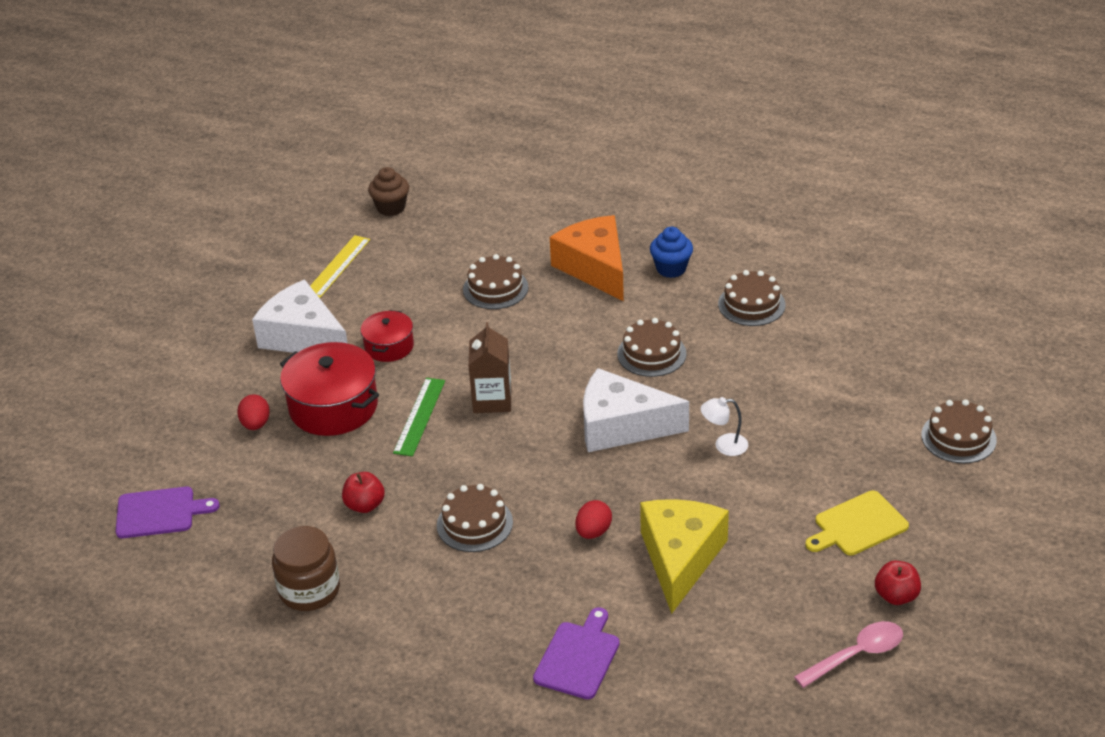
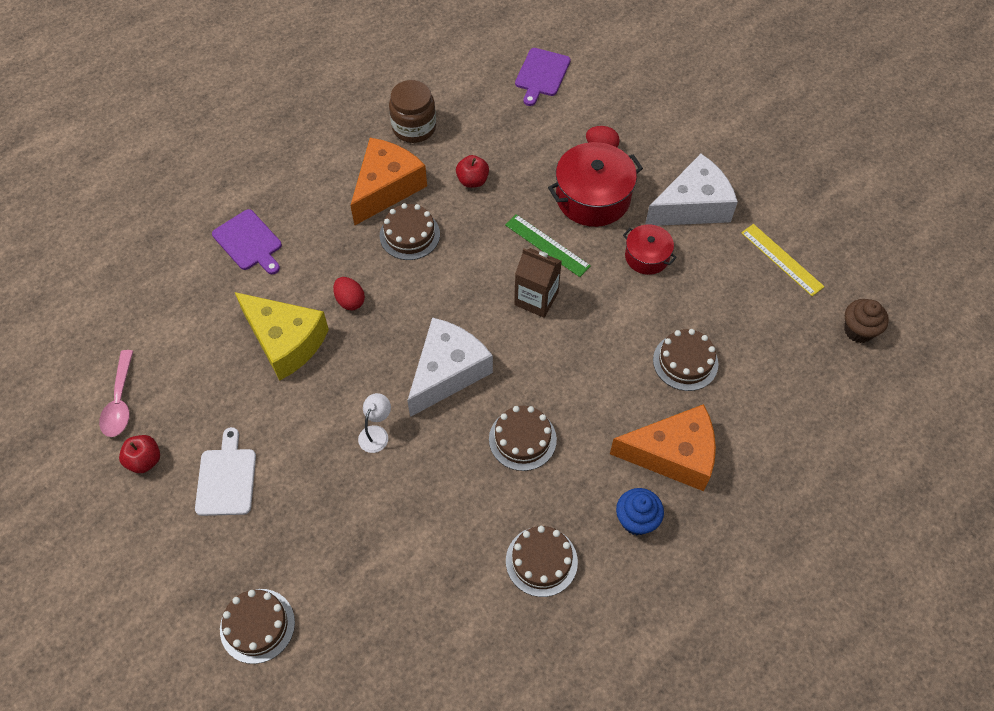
camera: 115 degrees right, 20 degrees up
(419, 572) = (387, 188): none -> orange cheese
(857, 525) = (226, 478): yellow cutting board -> white cutting board

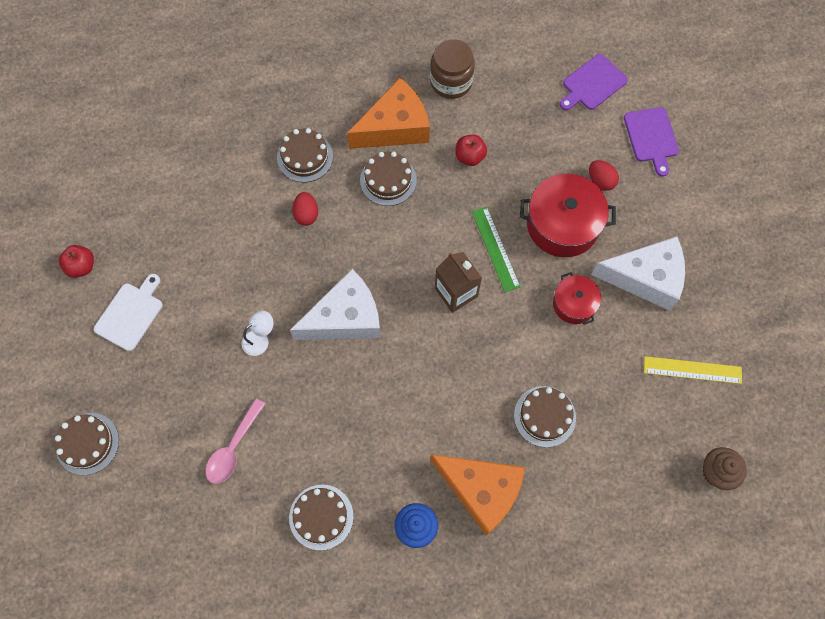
camera: 30 degrees right, 10 degrees up
(120, 402) = (90, 208): pink spoon -> pink spoon (233, 448)
(249, 242) = (258, 121): purple cutting board -> purple cutting board (651, 137)
(285, 341) = (237, 223): yellow cheese -> none
(522, 439) = (369, 408): brown cake -> brown cake (305, 157)
(782, 259) = (692, 370): yellow ruler -> yellow ruler turned 75 degrees counterclockwise

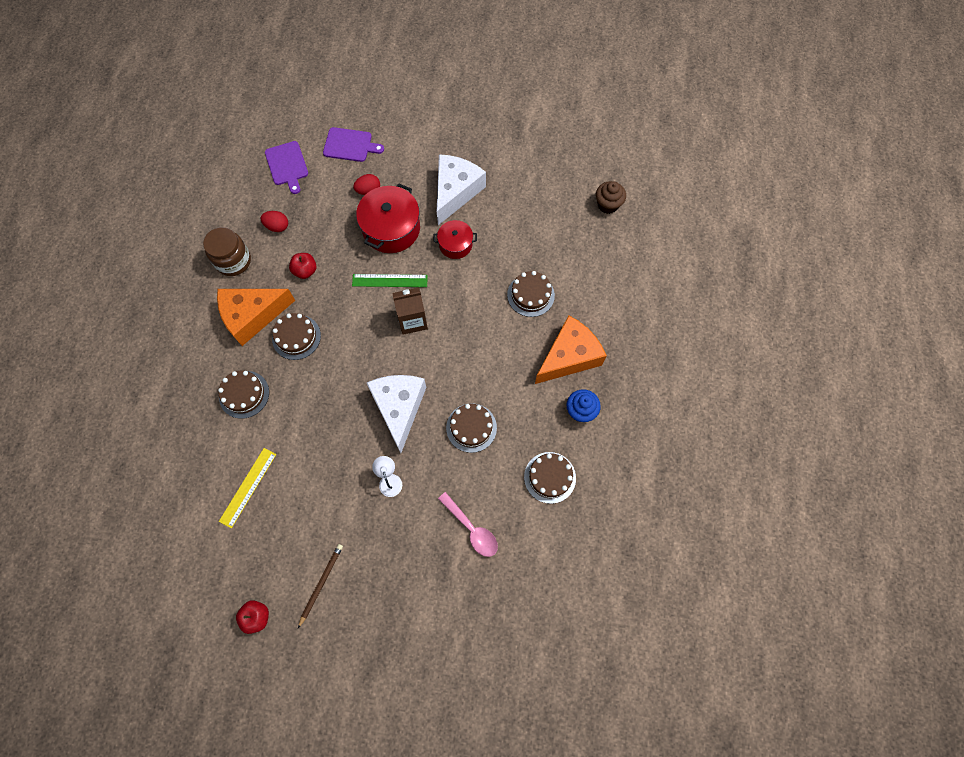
camera: 70 degrees left, 0 degrees up
(87, 443) = (422, 653): brown cake -> brown cake (471, 427)
(131, 314) = (321, 583): white cutting board -> brown pencil
(306, 214) = (296, 409): red egg -> red egg (277, 226)
(395, 127) = (252, 316): orange cheese -> orange cheese turned 105 degrees counterclockwise
(692, 370) = (533, 190): yellow ruler -> yellow ruler (248, 487)

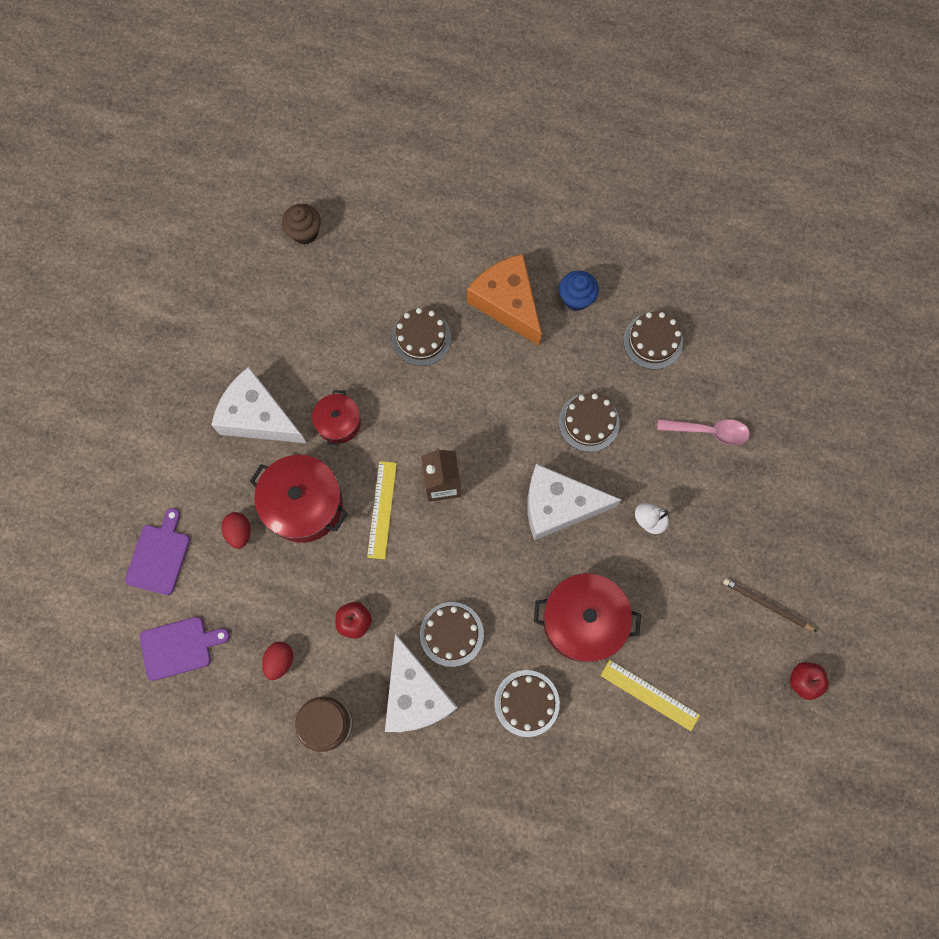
camera: 85 degrees left, 5 degrees up
(252, 316) = (415, 694): orange cheese -> white cheese
(307, 432) = (583, 621): none -> red pot
(389, 280) = (382, 509): green ruler -> yellow ruler
(471, 529) = (709, 431): pink spoon -> pink spoon turned 45 degrees clockwise

